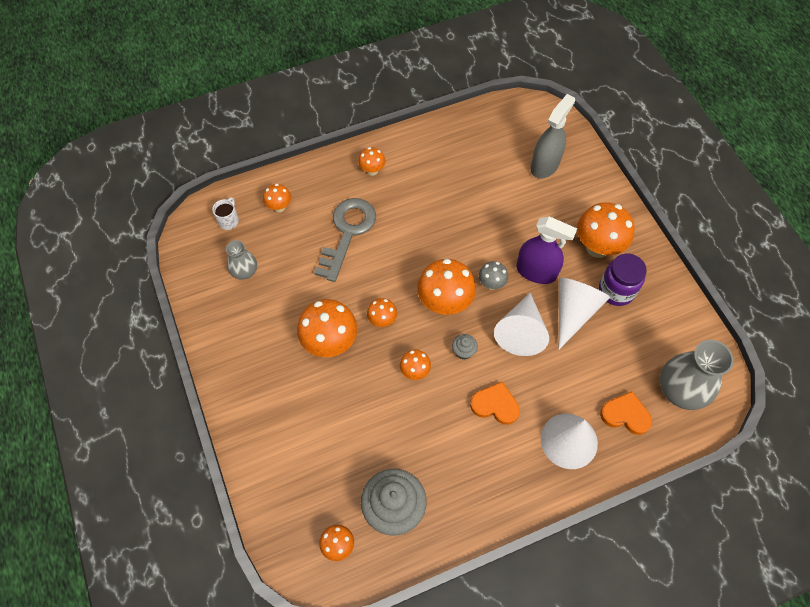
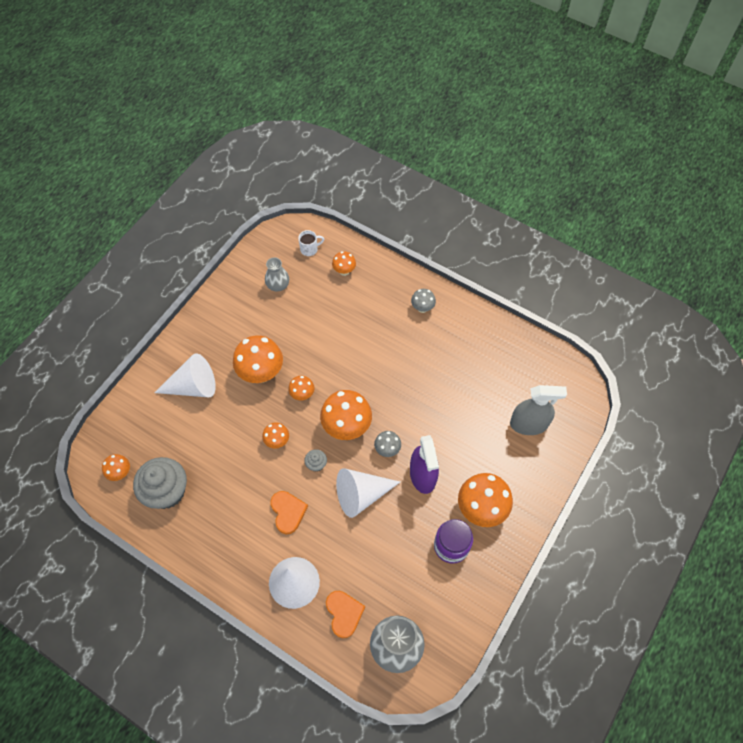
camera: 55 degrees right, 0 degrees up
(347, 233) = (356, 327): grey key -> none
(372, 170) = (422, 308): orange mushroom -> grey mushroom
(573, 311) = (407, 524): white cone -> white cone (193, 386)

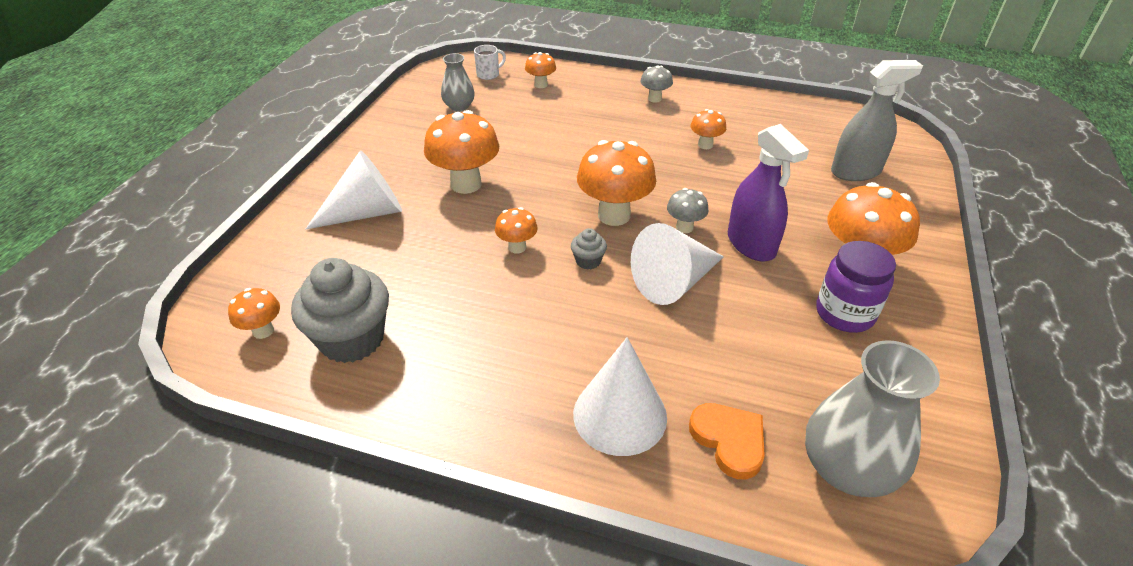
camera: 15 degrees left, 20 degrees down
(288, 512) = (568, 324): orange heart -> none
(302, 394) = (534, 195): orange mushroom -> orange mushroom (705, 145)

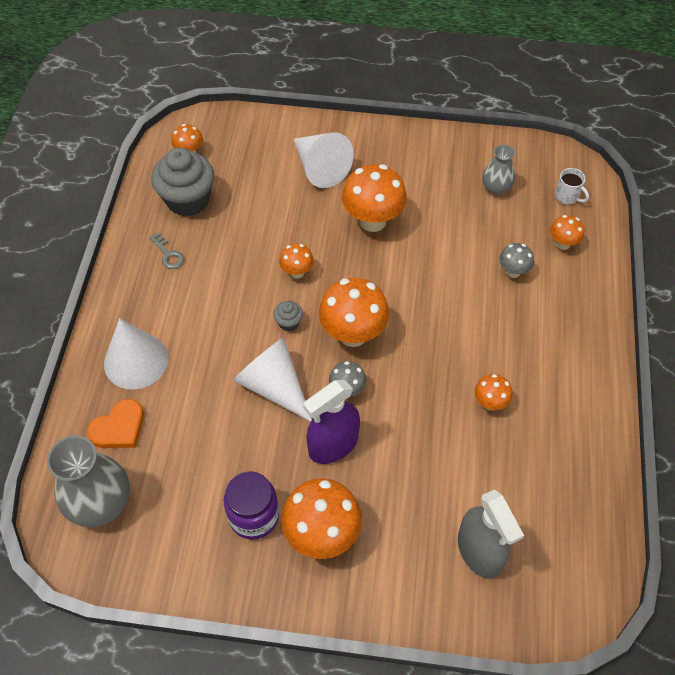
camera: 80 degrees right, 15 degrees up
(442, 367) = (168, 254): none -> grey key
(654, 99) = (570, 350): grey mushroom -> grey mushroom (513, 271)

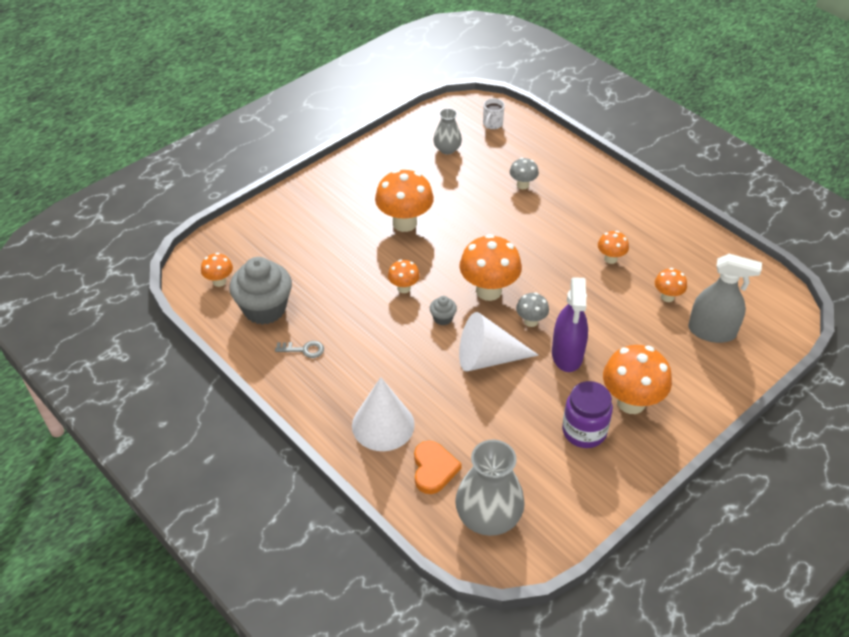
camera: 50 degrees left, 10 degrees down
(320, 168) = (324, 220): white cone -> none
(563, 244) = (526, 150): orange mushroom -> orange mushroom (667, 297)
(567, 196) = (492, 124): white mug -> white mug turned 120 degrees clockwise

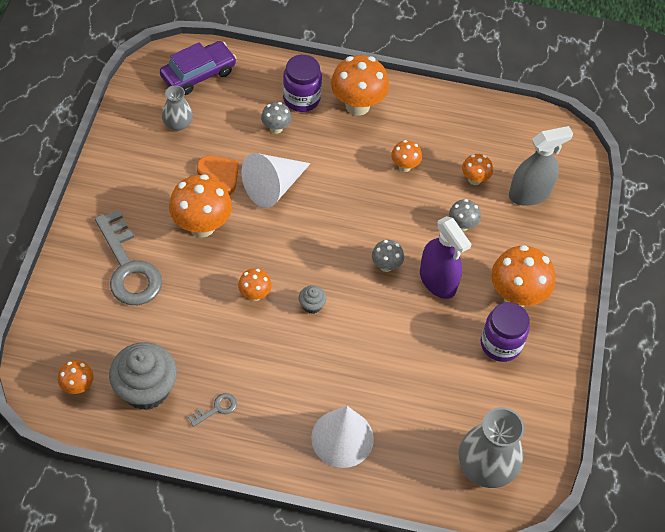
camera: 40 degrees left, 10 degrees up
(325, 223) = (128, 267): none -> grey key
(433, 469) = (413, 452): orange heart -> orange heart (219, 176)
(488, 291) = (329, 255): orange mushroom -> orange mushroom (357, 105)
(488, 358) = (378, 322): white cone -> white cone (273, 187)
(492, 124) = (198, 74): white mug -> purple car
(562, 174) = (301, 98): none -> purple jar
(626, 325) = (462, 225): none -> grey mushroom

